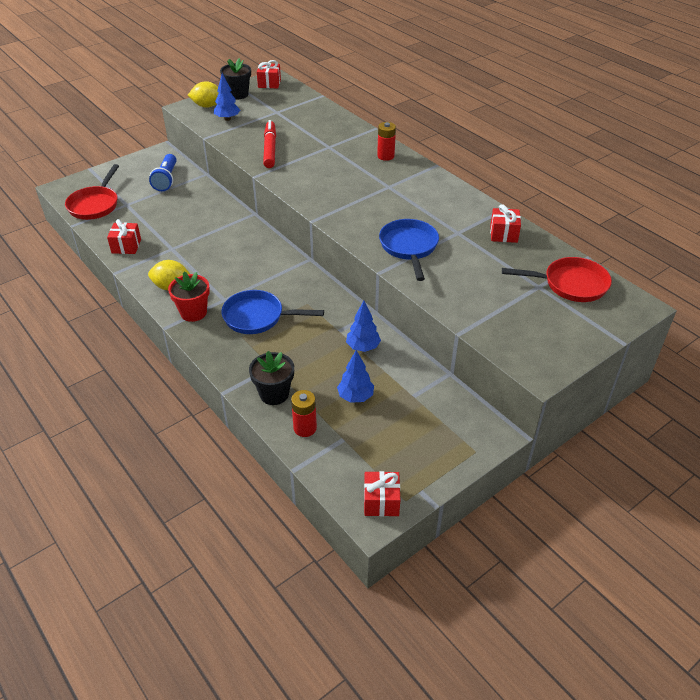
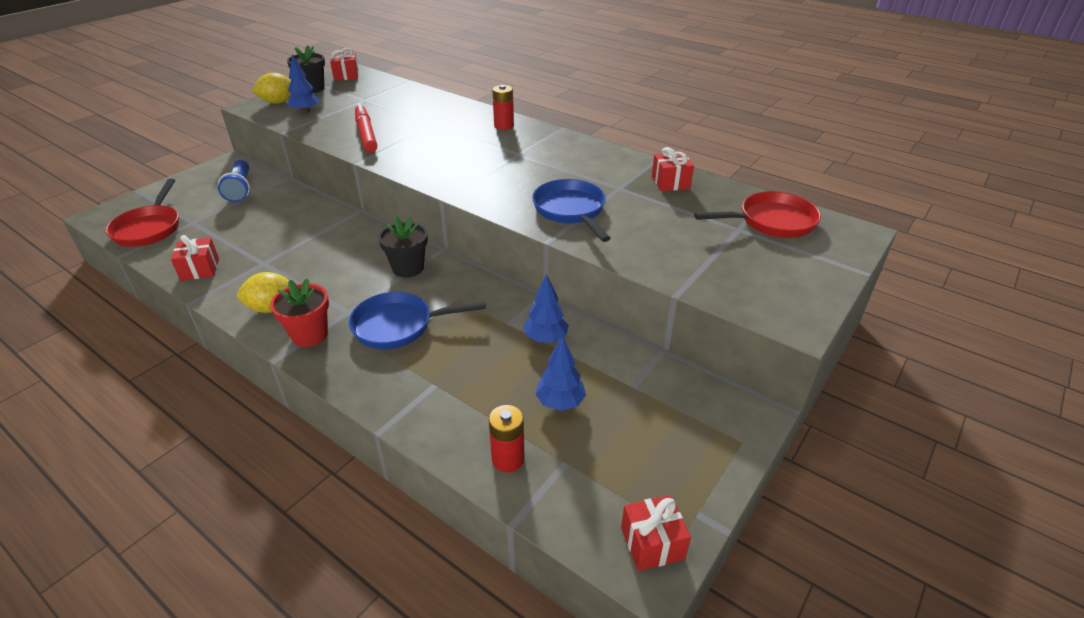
camera: 15 degrees left, 5 degrees down
(274, 394) = (450, 420): black flower pot -> black flower pot (408, 268)

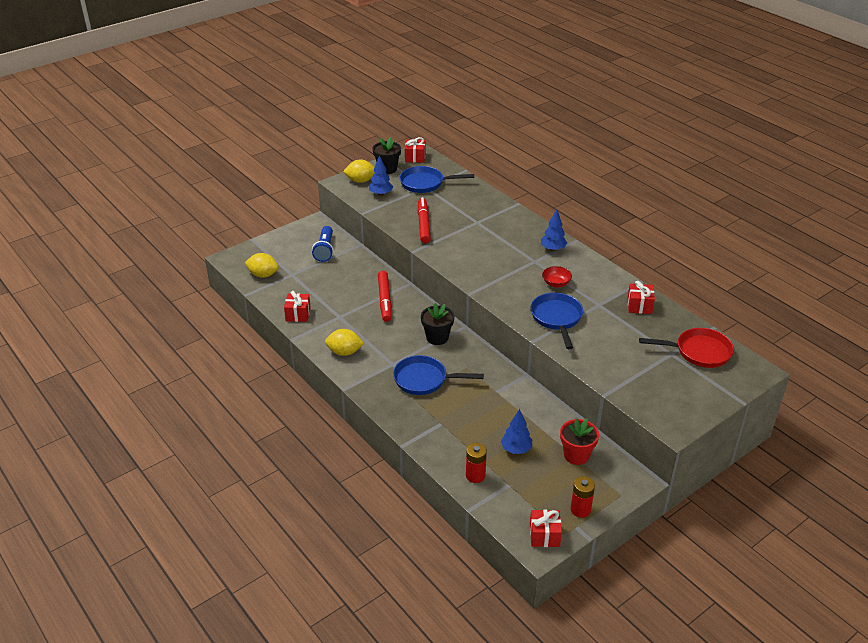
camera: 15 degrees right, 0 degrees up
(149, 228) = (263, 275): red pan -> yellow lemon
(309, 335) = (367, 375): red flower pot -> red flower pot (576, 455)
(327, 233) = (385, 300): none -> red marker
(362, 96) = (425, 183): none -> blue pan
(504, 126) = (529, 231): red battery -> red battery (580, 510)
(546, 338) = (519, 406): blue tree -> blue tree (553, 249)
(555, 173) = (556, 283): none -> red bowl

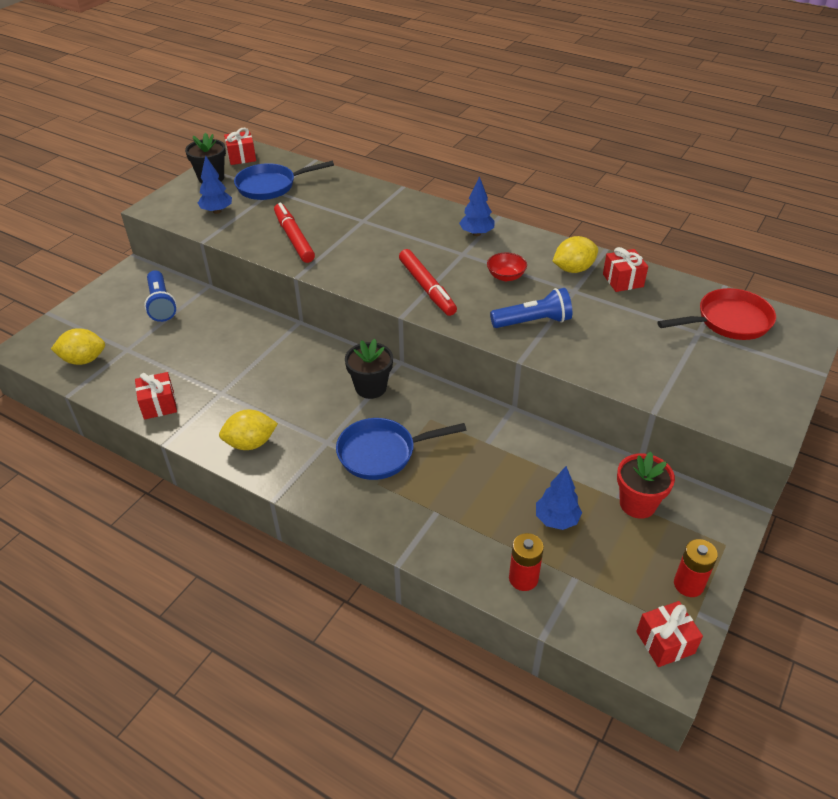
camera: 20 degrees left, 5 degrees up
(360, 181) = (181, 200): yellow lemon -> yellow lemon (573, 269)
(385, 300) = (275, 353): red marker -> red marker (427, 288)
(557, 318) = (533, 322): blue pan -> blue flashlight

